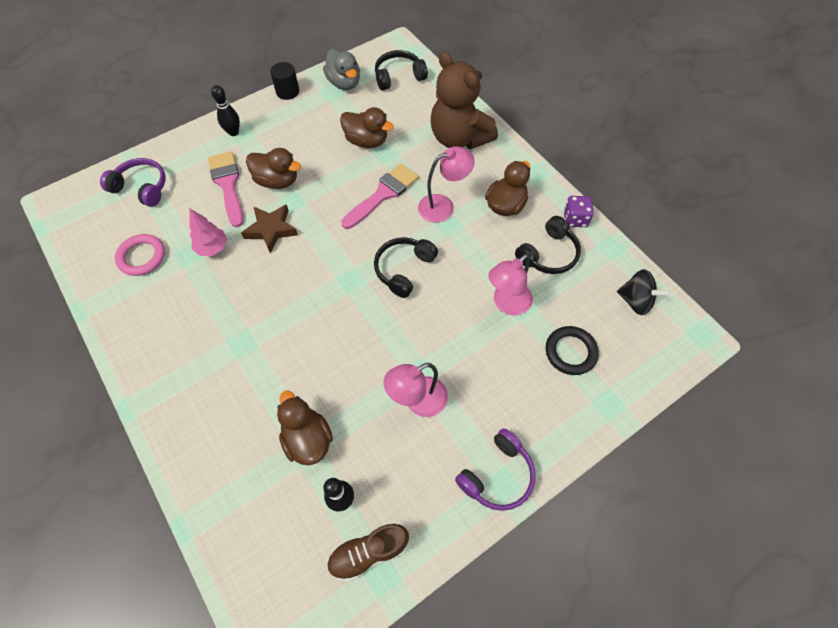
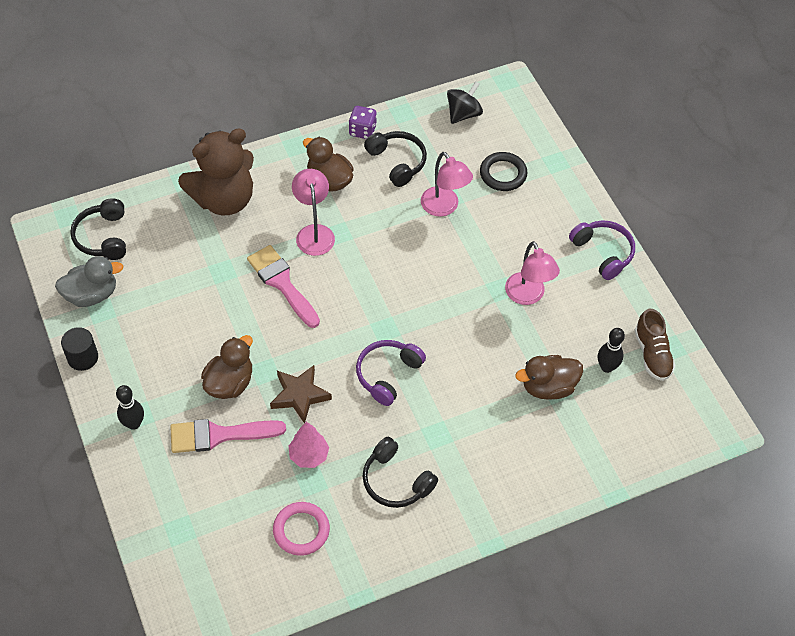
camera: 80 degrees left, 5 degrees down
(141, 188) = (193, 531): purple headphones -> purple headphones (388, 374)
(366, 141) = (198, 286): brown duck -> none
(404, 269) = (384, 281): black headphones -> black headphones (396, 481)

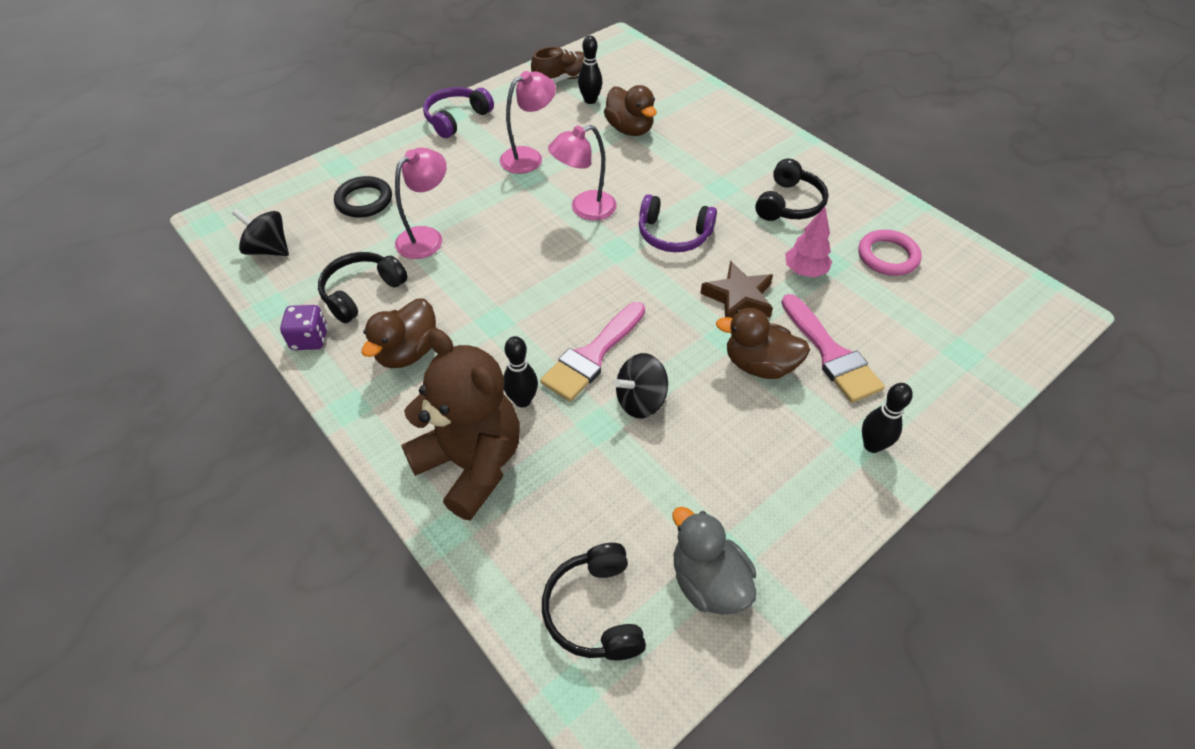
camera: 105 degrees left, 5 degrees down
(83, 357) = (816, 548): black cylinder -> none
(103, 237) = (595, 610): black headphones -> black headphones turned 105 degrees clockwise
(231, 300) = (640, 401): none -> black spinning top
(261, 235) = (522, 400): none -> black bowling pin
(314, 233) = (501, 345): pink lamp -> pink lamp (584, 209)

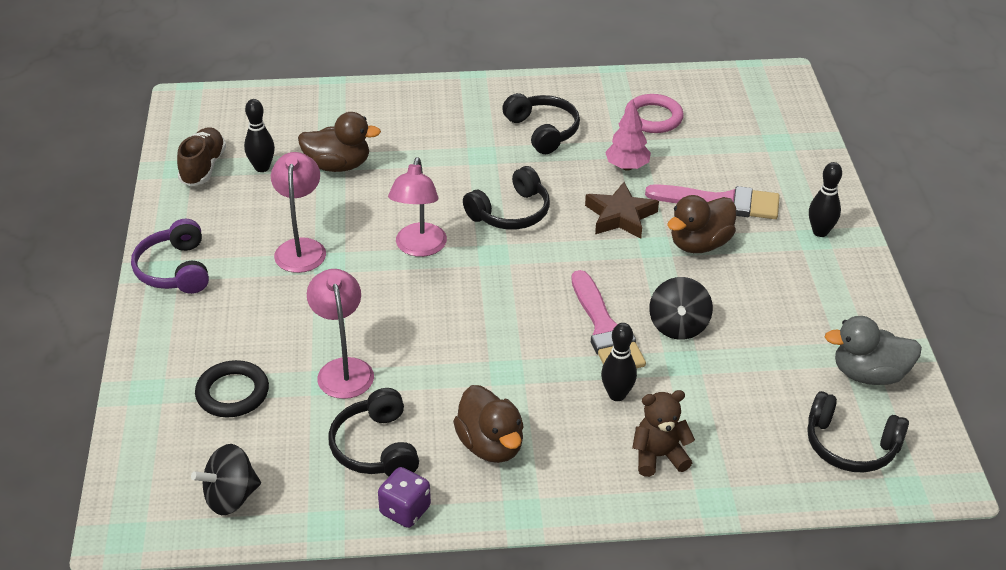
camera: 55 degrees left, 10 degrees down
(471, 464) = (659, 456): brown teddy bear -> brown teddy bear, size x0.51
(673, 234) = (510, 212): purple headphones -> black headphones

